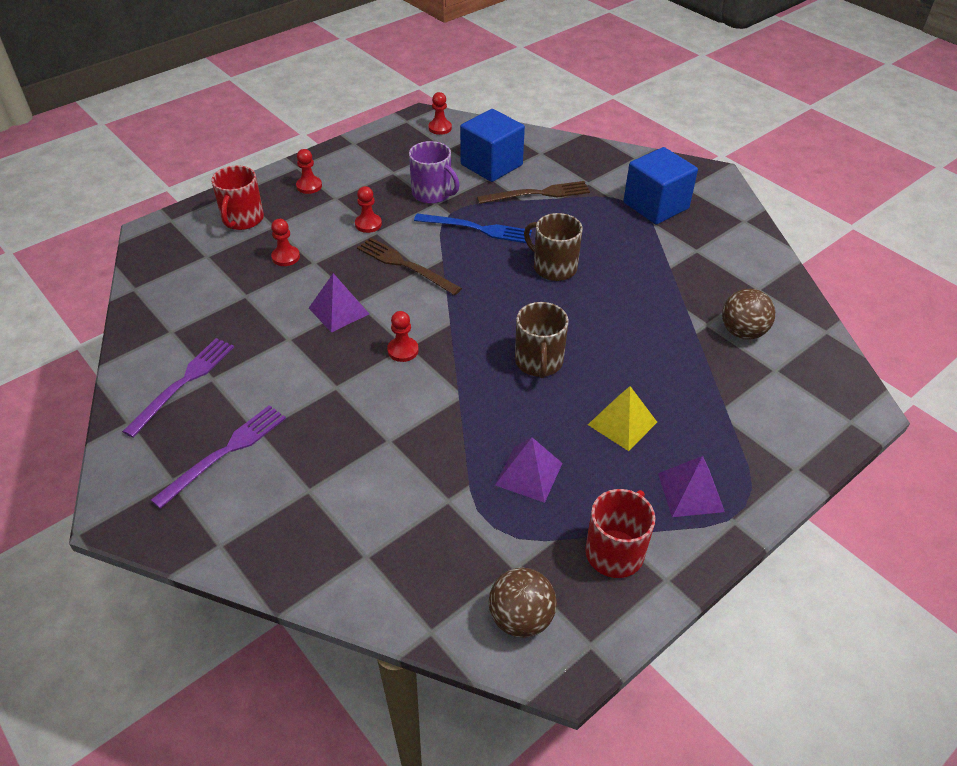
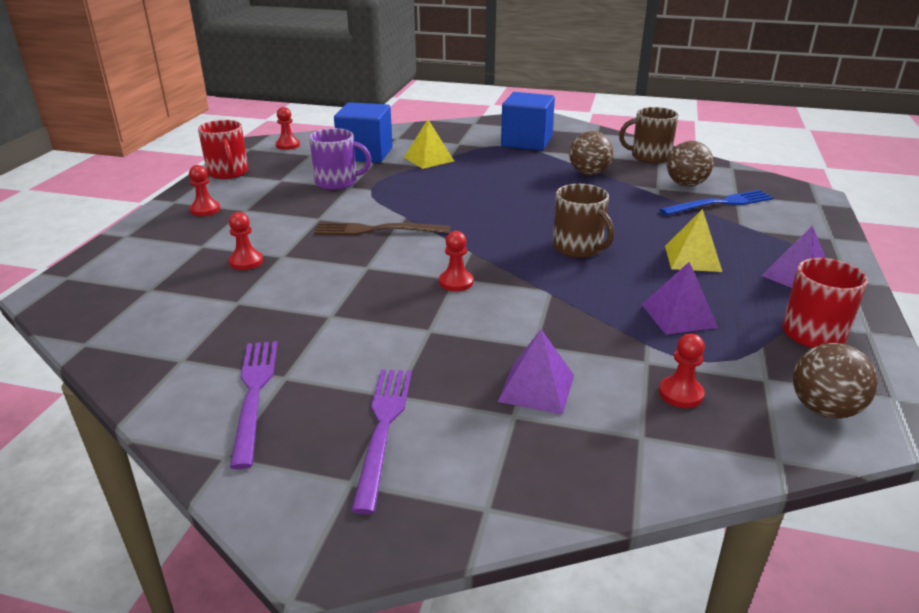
camera: 35 degrees left, 15 degrees down
(242, 219) = (159, 251): red mug -> red mug (228, 172)
(338, 311) = (355, 279): purple pyramid -> purple pyramid (536, 388)
(368, 224) = (303, 216): red pawn -> red pawn (680, 394)
(477, 229) = (408, 191): blue fork -> blue fork (720, 203)
(538, 194) = (428, 159): brown fork -> yellow pyramid
(553, 267) = (504, 193): brown mug -> brown mug (649, 157)
(663, 275) = (589, 173): none -> brown ball

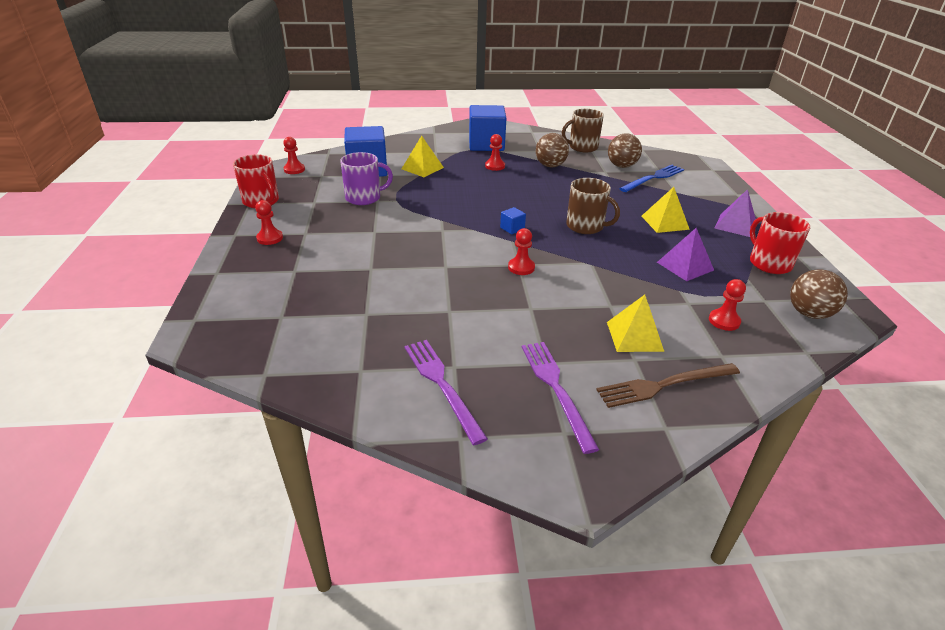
camera: 20 degrees left, 5 degrees up
(246, 262) = (344, 278): red pawn -> red pawn (495, 166)
(377, 230) = (429, 234): brown fork -> brown fork (664, 385)
(481, 237) = (512, 228): none -> blue cube
(536, 388) = (634, 336): purple pyramid -> yellow pyramid

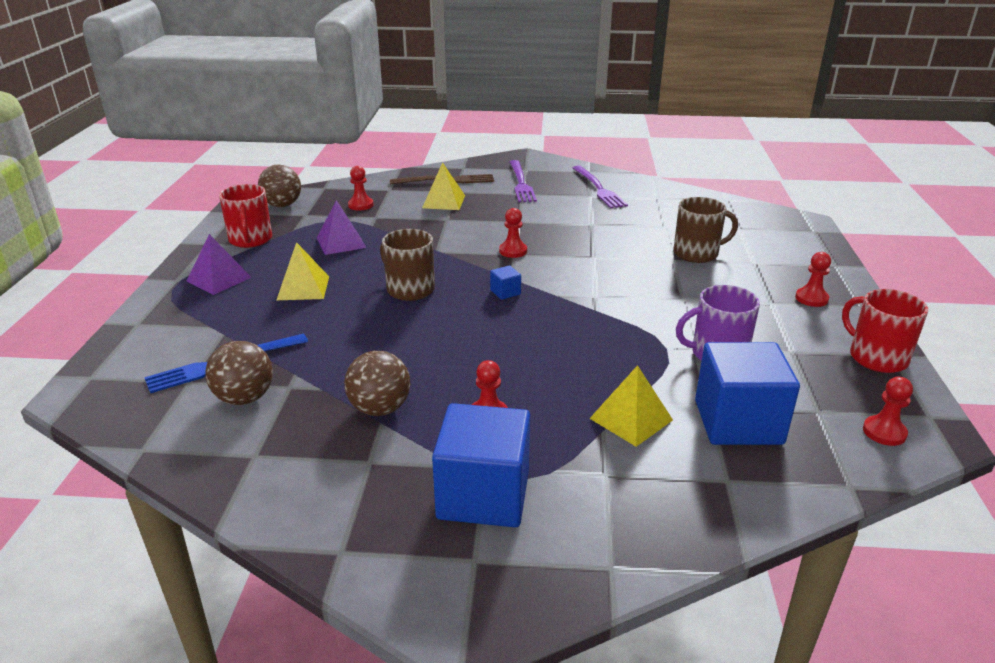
camera: 170 degrees left, 5 degrees down
(582, 147) = (266, 467): brown mug -> brown mug (697, 253)

